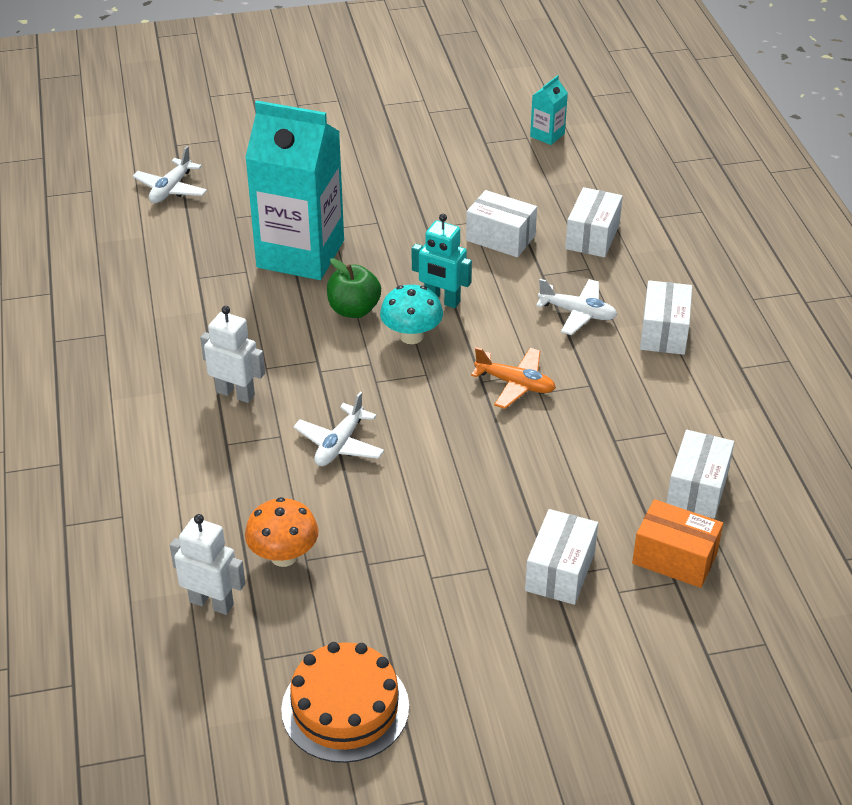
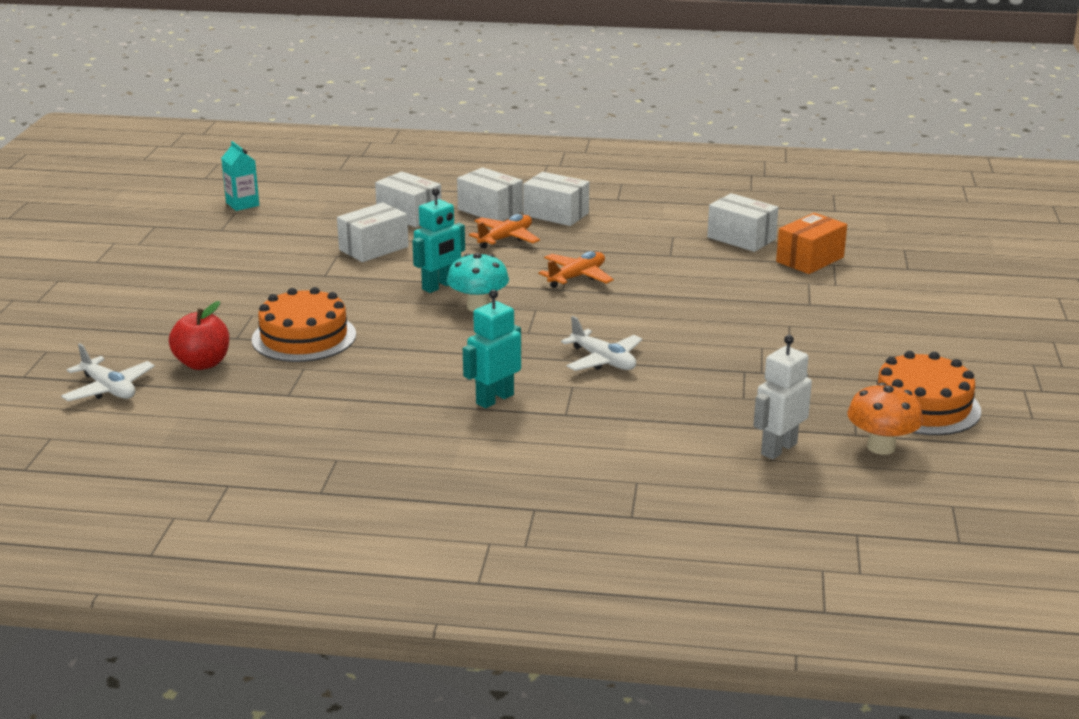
camera: 70 degrees left, 15 degrees down
(230, 218) = (202, 363): none -> red apple
(235, 393) = (494, 399): white robot -> turquoise robot
(284, 556) = (734, 407): orange mushroom -> orange mushroom (881, 447)
(300, 254) = (304, 337): turquoise carton -> orange cake
(354, 310) = (417, 325): green apple -> none
(560, 571) = (805, 300): white box -> white box (490, 210)
(577, 313) = (505, 238): white plane -> orange plane

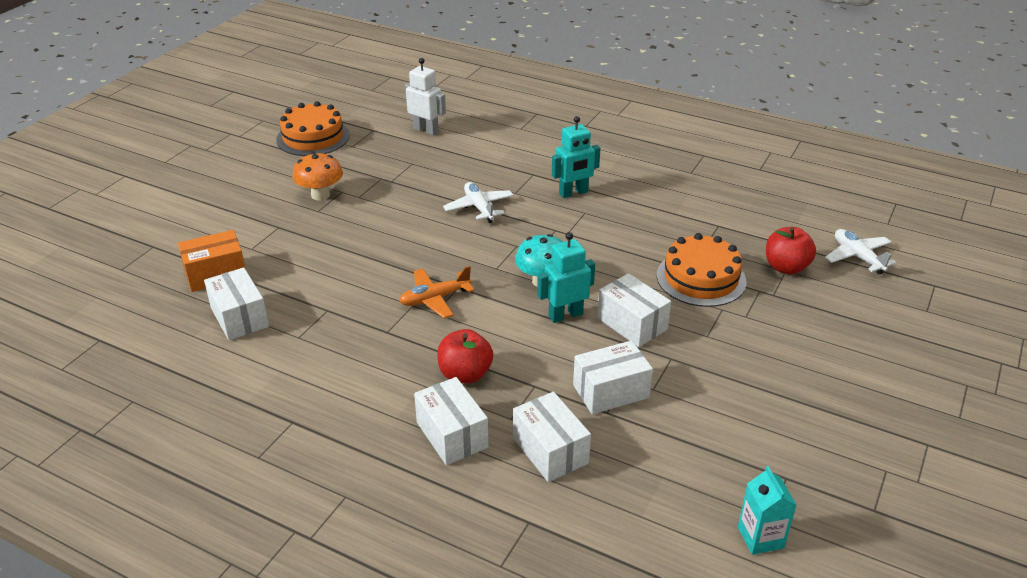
camera: 160 degrees left, 10 degrees up
(505, 238) = (465, 374): orange plane -> red apple
(556, 214) = (383, 407): white box -> white box (632, 324)
(778, 449) = (426, 130): white robot -> white robot turned 120 degrees counterclockwise
(881, 447) = (369, 121): orange mushroom -> orange mushroom (320, 195)

